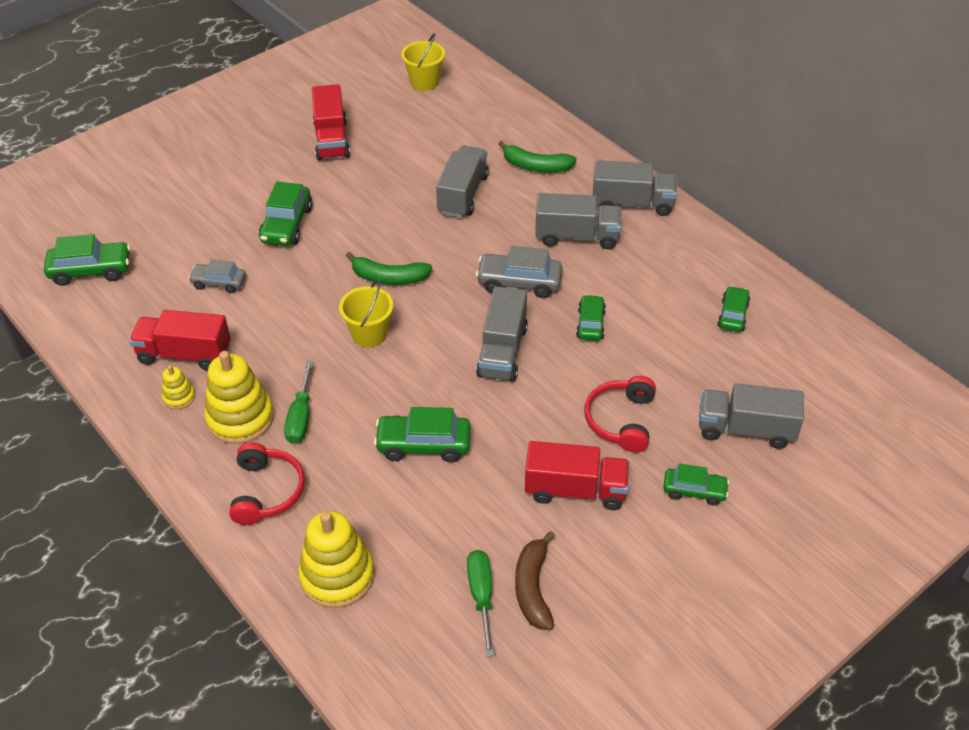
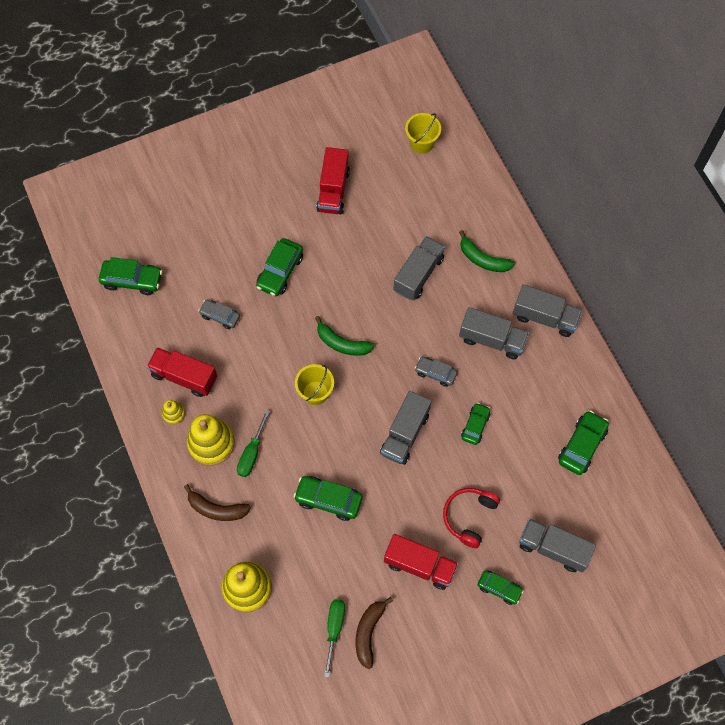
camera: 15 degrees right, 20 degrees up
(267, 491) = (216, 509): red headphones -> brown banana
(519, 282) = (435, 373): grey car -> grey car, size x0.65
(732, 315) = (581, 446): green car -> green car, size x1.54

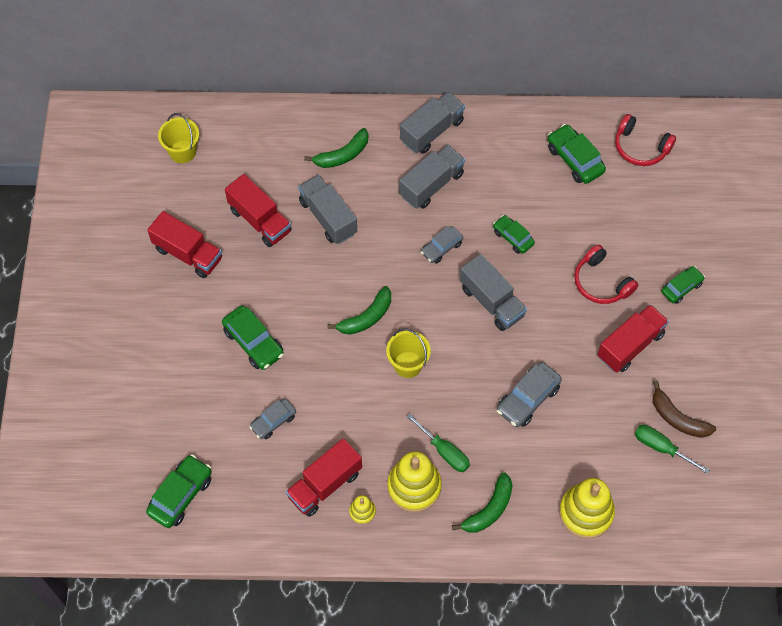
camera: 65 degrees left, 5 degrees down
(216, 509) = (489, 510): brown banana -> green banana
(328, 500) = (528, 399): green car -> grey car
(389, 226) = (260, 220): none -> red truck
(553, 548) = (662, 227): grey truck -> none
(626, 497) = (640, 147): none -> red headphones

